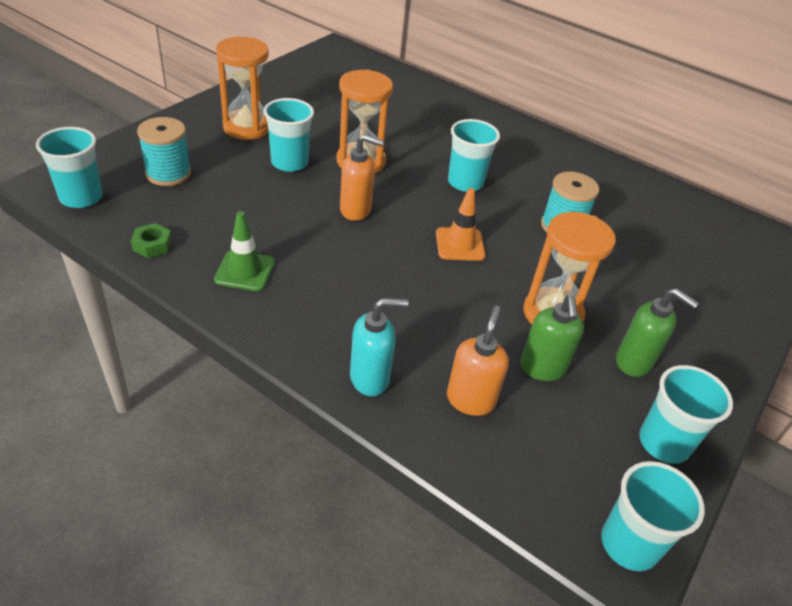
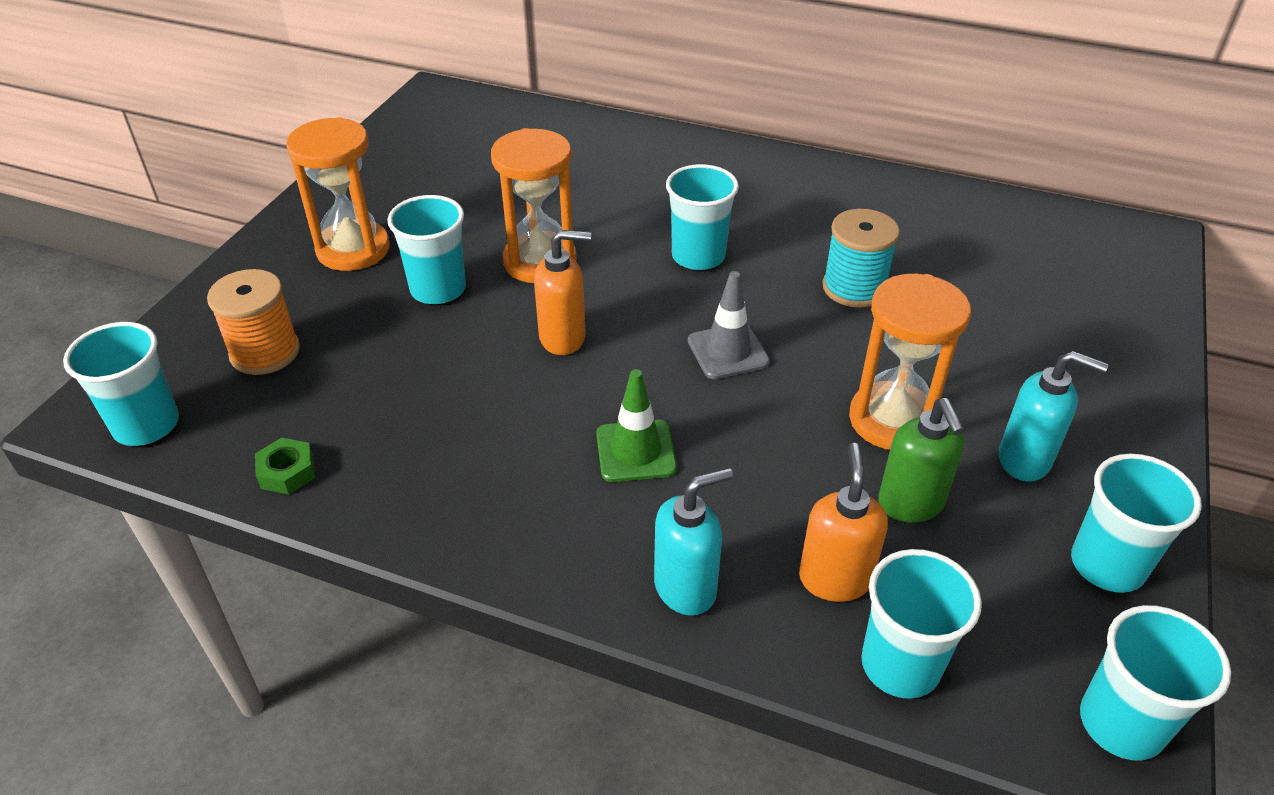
camera: 10 degrees left, 0 degrees up
(168, 173) = (265, 352): turquoise spool -> orange spool
(245, 271) = (441, 475): green traffic cone -> green traffic cone (636, 451)
(460, 244) = (728, 351): orange traffic cone -> grey traffic cone
(492, 464) = (900, 665): none -> turquoise cup
(634, 362) = (1025, 460): green soap dispenser -> turquoise soap dispenser

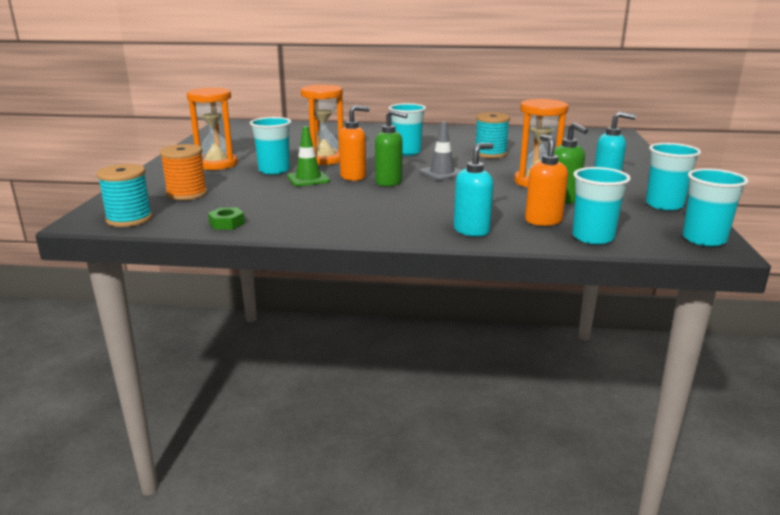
camera: 15 degrees left, 20 degrees down
(146, 425) = (129, 219): turquoise cup -> turquoise spool
(617, 371) = (389, 182): none -> green soap dispenser
(636, 451) = (416, 200): green traffic cone -> green traffic cone (308, 179)

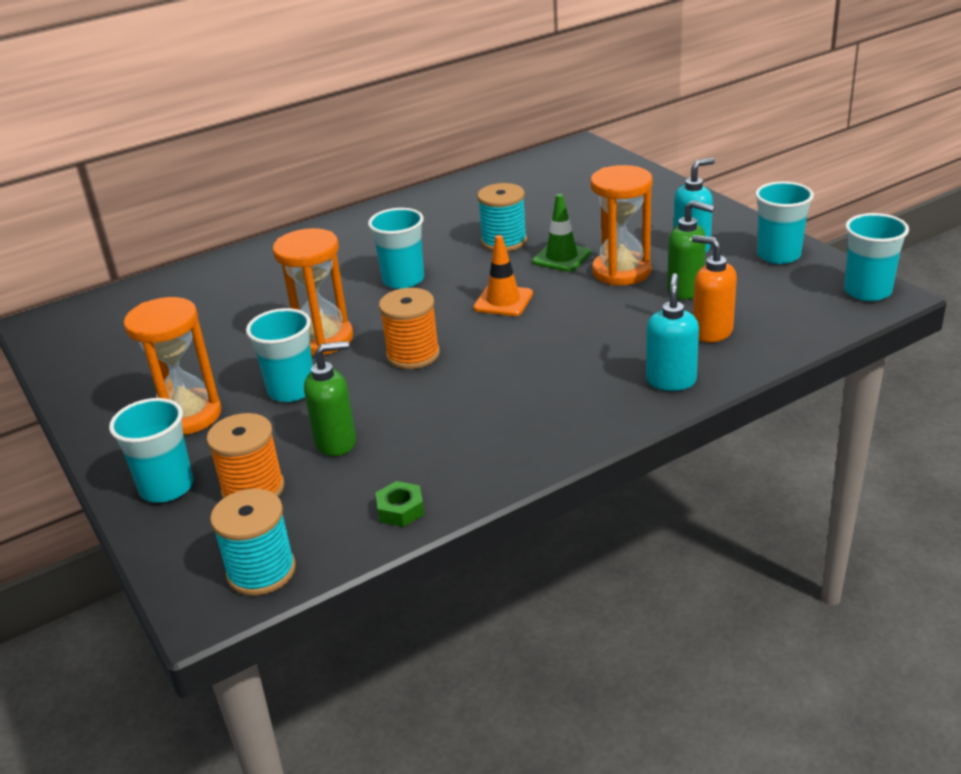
camera: 35 degrees left, 10 degrees up
(308, 179) = (364, 385): green traffic cone -> green traffic cone (561, 257)
(353, 177) = (413, 355): orange soap dispenser -> orange spool
(389, 182) = (470, 345): green soap dispenser -> green soap dispenser (336, 442)
(442, 173) = (503, 301): grey traffic cone -> orange traffic cone
(593, 237) = (784, 334): turquoise cup -> turquoise cup (166, 487)

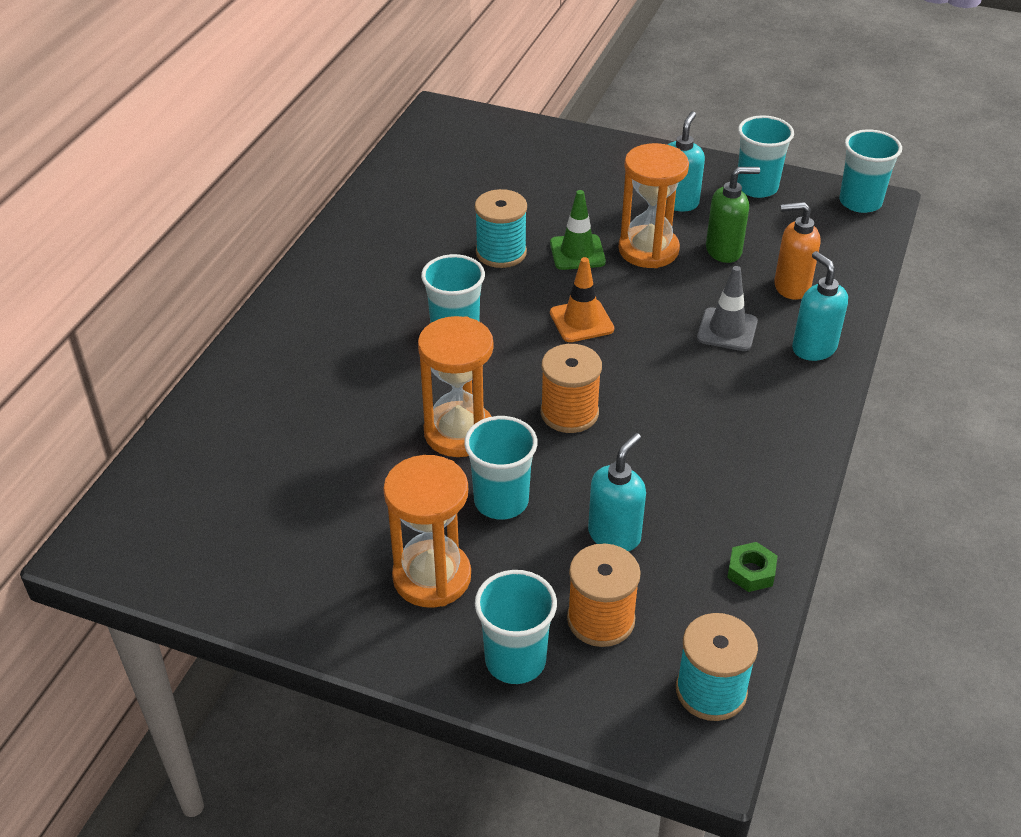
camera: 40 degrees left, 10 degrees up
(336, 442) = (614, 535): green soap dispenser -> turquoise soap dispenser
(612, 343) = (727, 330): none -> grey traffic cone

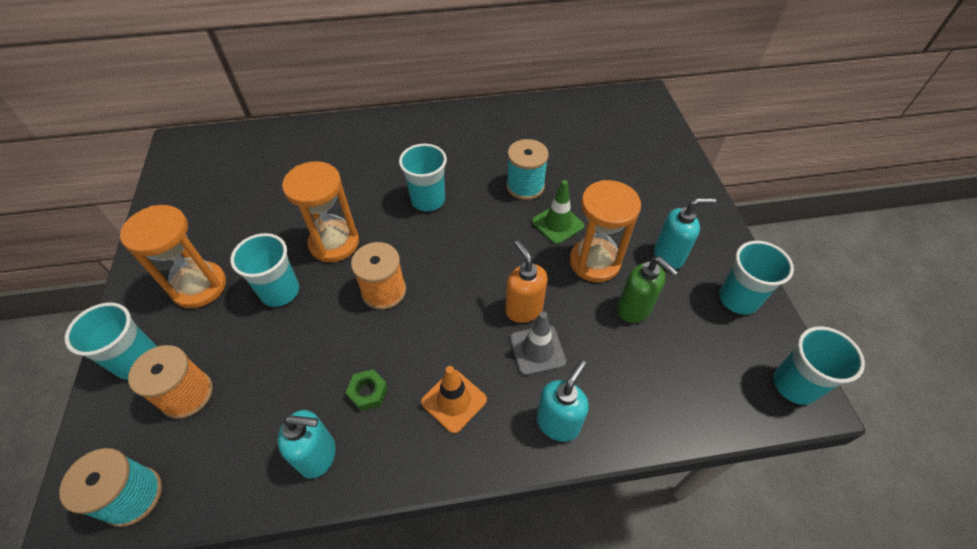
camera: 60 degrees right, 10 degrees up
(581, 321) = (484, 257): orange traffic cone -> orange traffic cone (454, 401)
(614, 535) = (272, 369): turquoise soap dispenser -> turquoise soap dispenser (318, 455)
(751, 572) = (265, 477): green nut -> green nut (368, 392)
(791, 287) = (626, 374): orange soap dispenser -> orange soap dispenser (523, 309)

